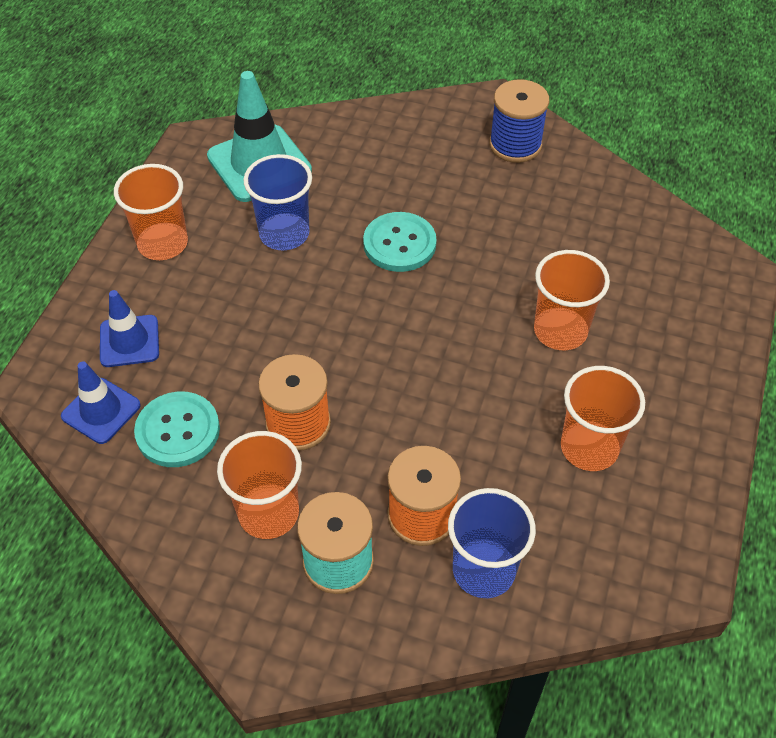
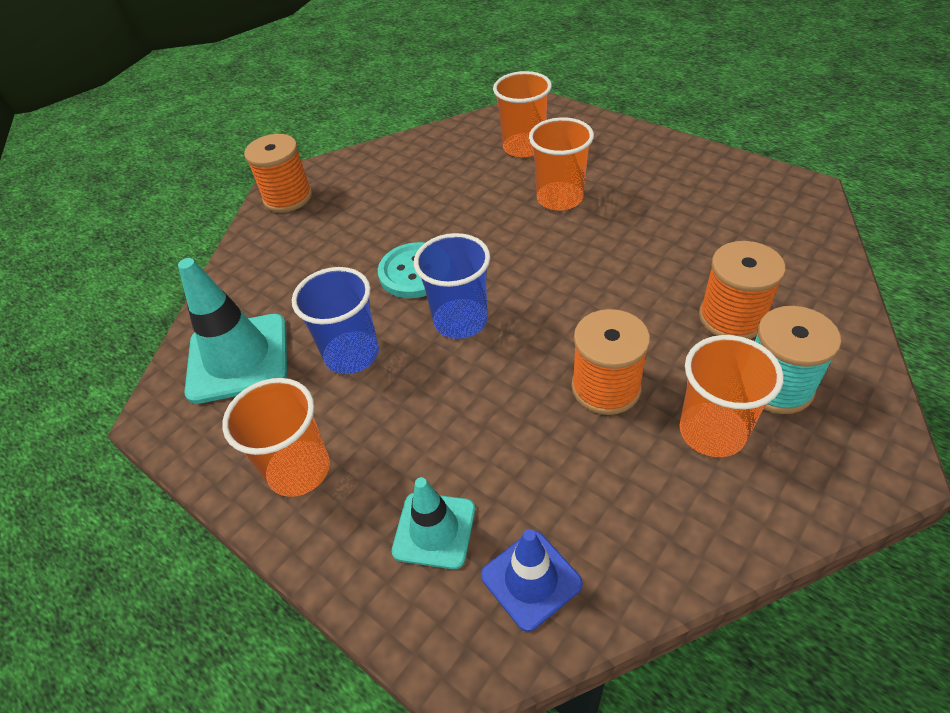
camera: 65 degrees left, 5 degrees down
(129, 341) = (434, 530): blue traffic cone -> turquoise traffic cone
(178, 431) = (585, 498): turquoise button -> none
(471, 113) = (288, 197): none -> orange spool
(483, 570) = (793, 290): blue cup -> blue cup (460, 321)
(515, 145) = (344, 180): blue spool -> none
(589, 447) = (681, 208): orange cup -> orange cup (524, 147)

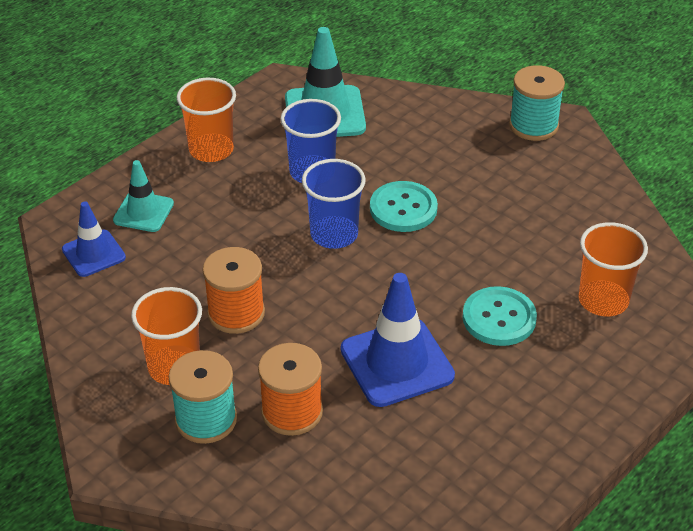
camera: 90 degrees right, 5 degrees down
(288, 197) = (533, 125): orange spool -> turquoise spool
(559, 198) = (499, 318): orange cup -> turquoise button
(636, 253) = (397, 363): none -> blue traffic cone

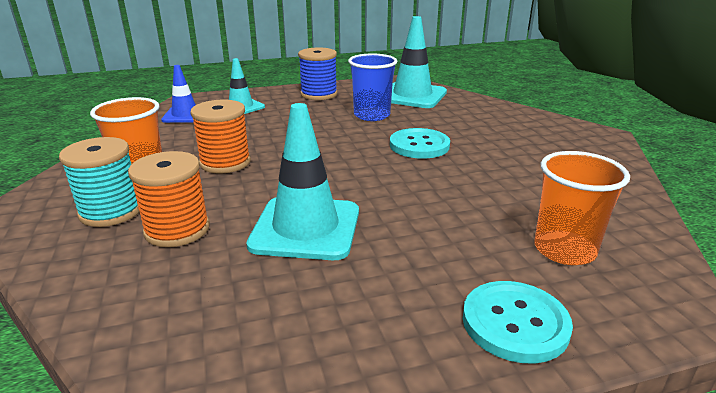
camera: 30 degrees right, 15 degrees down
(211, 150) = (319, 94): orange cup -> blue spool
(334, 234) = (350, 144): blue cup -> none
(397, 363) = (306, 228): blue traffic cone -> turquoise traffic cone
(499, 318) = (436, 229): turquoise button -> turquoise button (515, 323)
(533, 125) = (574, 131): turquoise spool -> none

